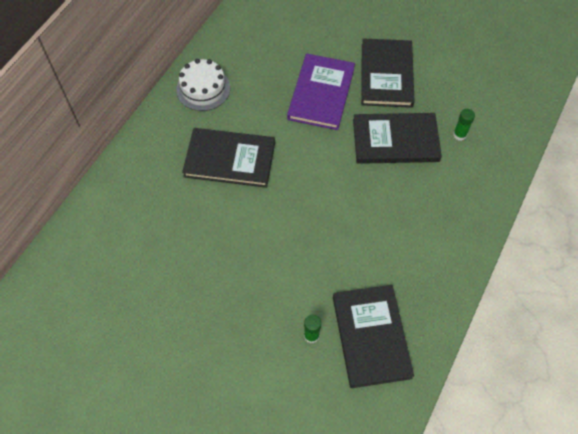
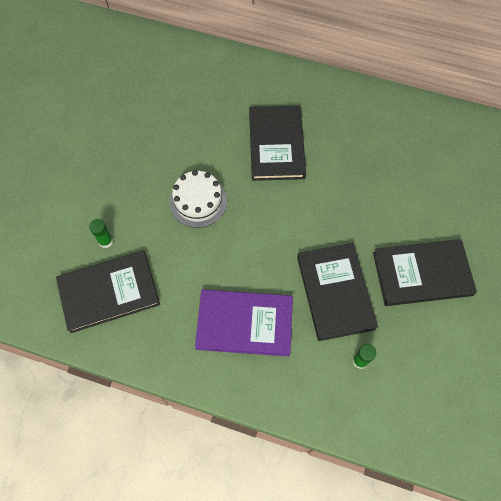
camera: 80 degrees right, 5 degrees up
(203, 89) = (352, 107): white cake -> white cake (198, 201)
(321, 93) = (377, 212): purple book -> purple book (244, 324)

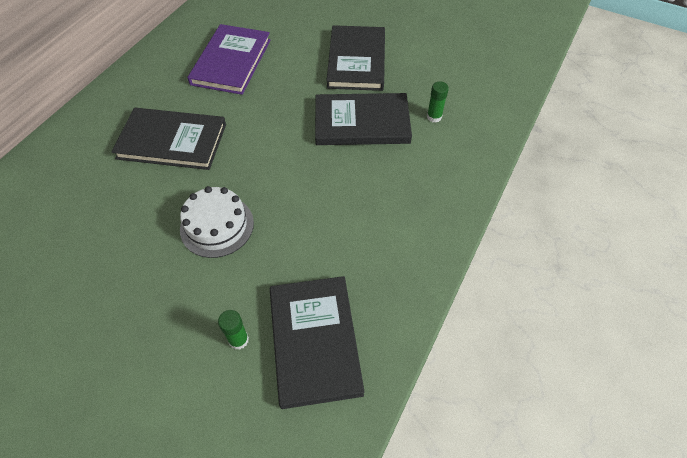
camera: 80 degrees left, 10 degrees down
(244, 324) = (382, 201): purple book -> purple book (231, 62)

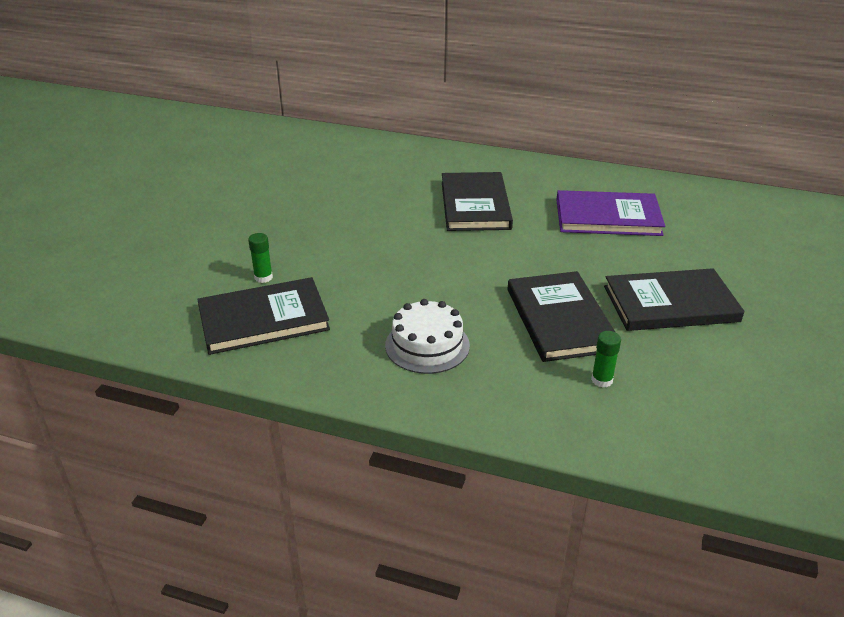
camera: 80 degrees right, 20 degrees down
(217, 226) = (381, 246): white cake -> white cake (427, 345)

